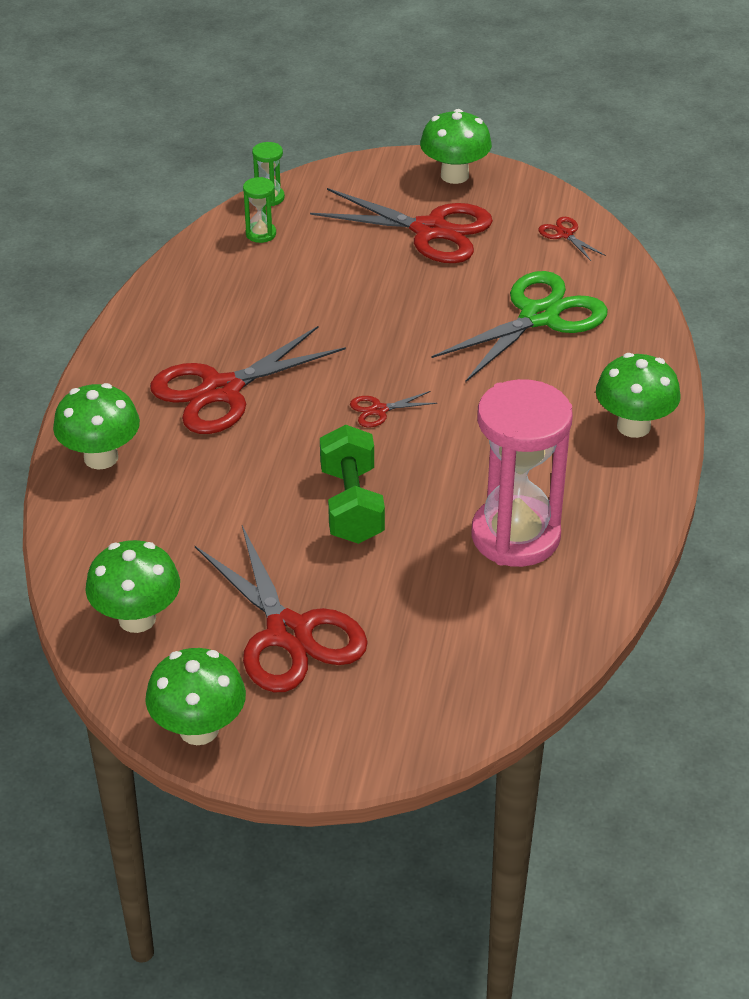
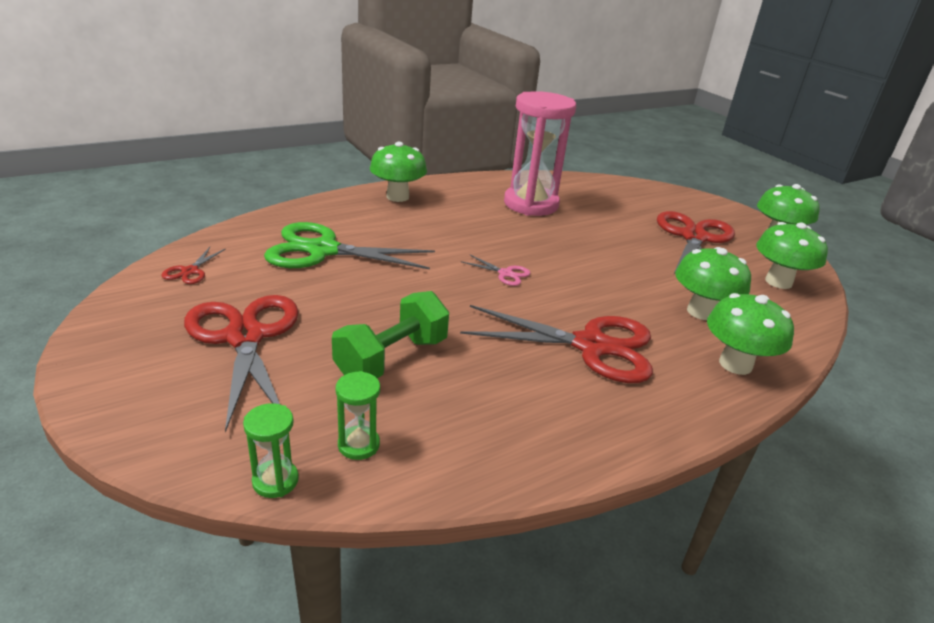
camera: 135 degrees left, 10 degrees down
(352, 505) = (592, 252): green dumbbell -> green dumbbell (392, 358)
(379, 410) = (505, 274): red scissors -> pink scissors
(454, 175) = (116, 362): green mushroom -> green mushroom (701, 312)

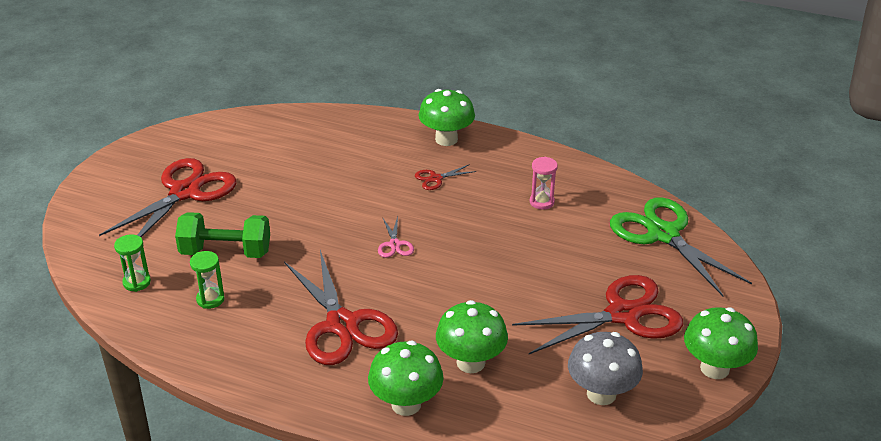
camera: 55 degrees right, 5 degrees up
(190, 271) = (225, 133): red scissors -> red scissors (435, 178)
(275, 481) = (85, 272): green hourglass -> green hourglass (210, 299)
(322, 250) = (316, 158): green scissors -> green scissors (663, 234)
(531, 204) = (541, 202): pink hourglass -> pink hourglass, size x0.41
(778, 282) = (601, 394): green mushroom -> grey mushroom

